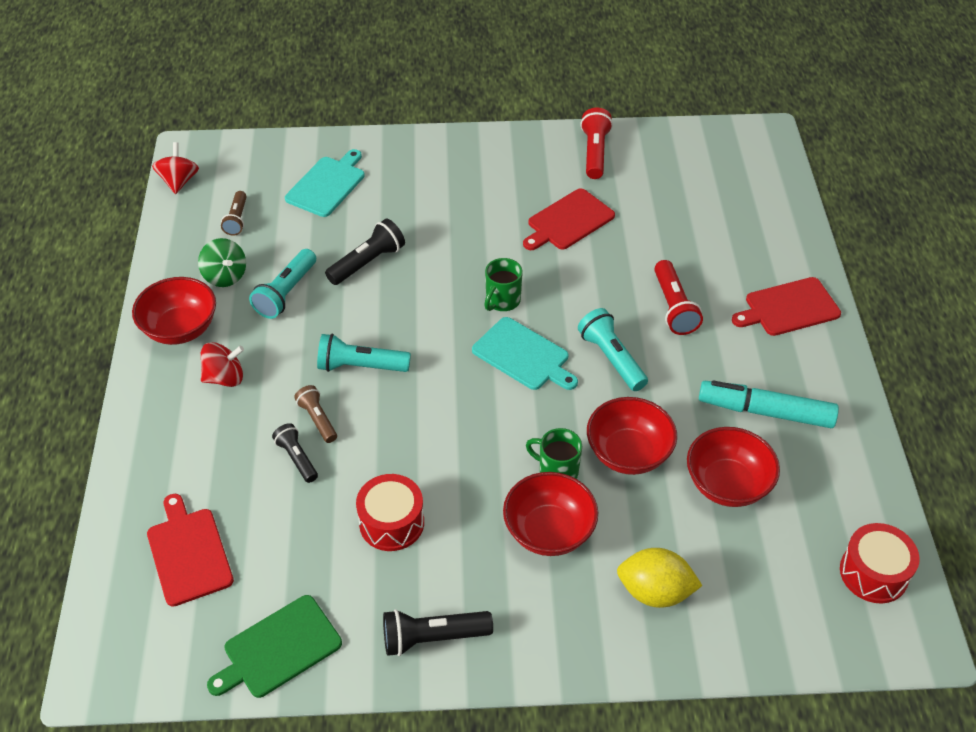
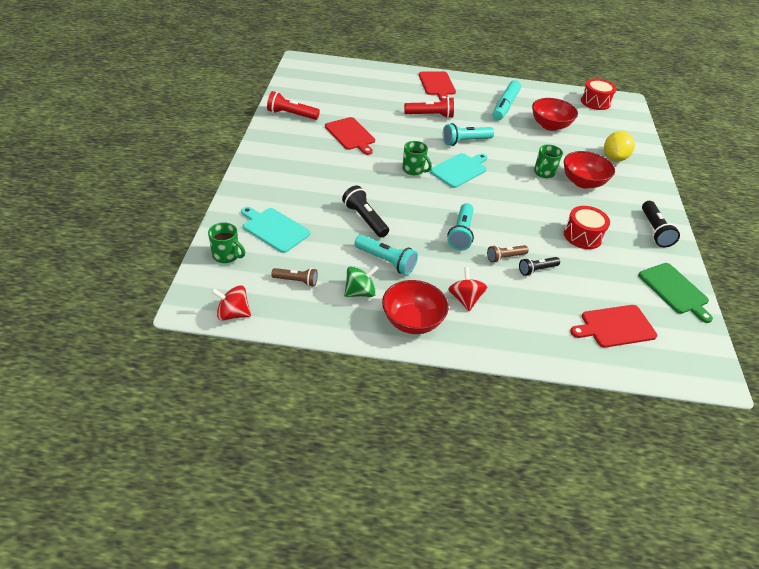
camera: 85 degrees left, 5 degrees down
(271, 157) = (226, 255): none -> green mug
(628, 453) = (531, 149): red bowl -> none

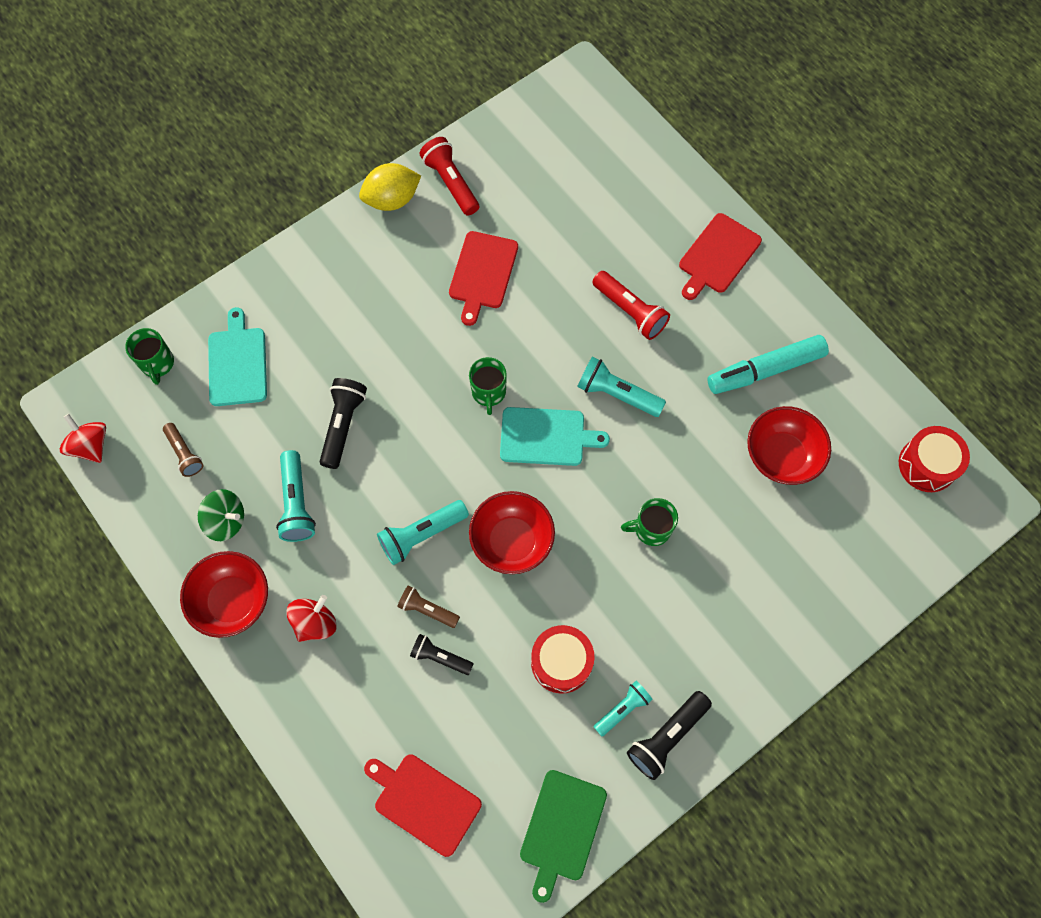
camera: 50 degrees right, 25 degrees up
(583, 182) = (683, 587): red bowl -> red bowl (512, 541)
(614, 158) = (793, 585): yellow lemon -> yellow lemon (392, 200)
(627, 234) = (622, 709): none -> turquoise flashlight

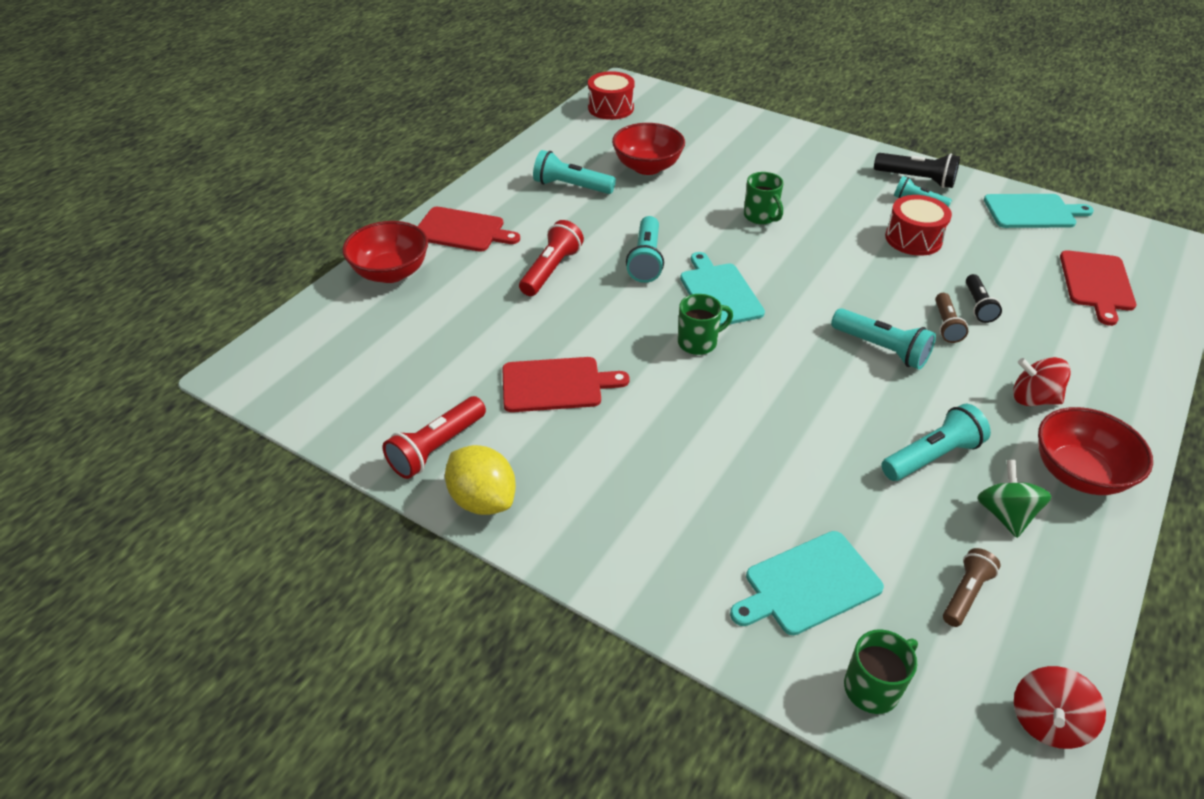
camera: 110 degrees left, 25 degrees down
(343, 425) = (815, 446): black flashlight -> none
(512, 541) = (837, 289): red bowl -> red bowl (391, 272)
(561, 829) = (1033, 212): green cutting board -> turquoise cutting board
(765, 370) = (571, 186): turquoise marker -> turquoise flashlight

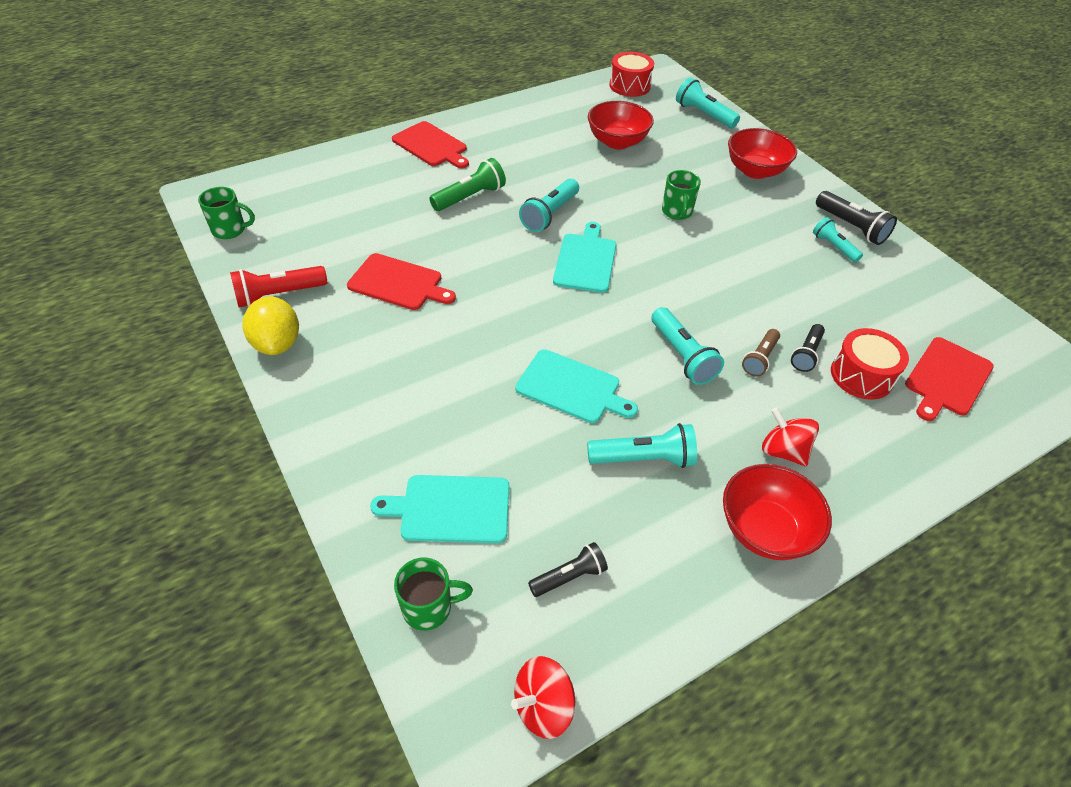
camera: 25 degrees right, 5 degrees up
(391, 272) = (355, 159): red bowl -> red bowl (755, 171)
(551, 270) = (470, 197): red flashlight -> green flashlight
(571, 186) = (542, 138): turquoise flashlight -> turquoise flashlight (704, 114)
(698, 342) = (533, 293): green mug -> green mug (230, 230)
(913, 239) = (799, 276): red drum -> red drum (861, 375)
(965, 594) = (569, 577): brown flashlight -> black flashlight
(1005, 514) = (664, 532): green spinning top -> none
(1033, 212) = (942, 293): turquoise cutting board -> turquoise cutting board (571, 388)

